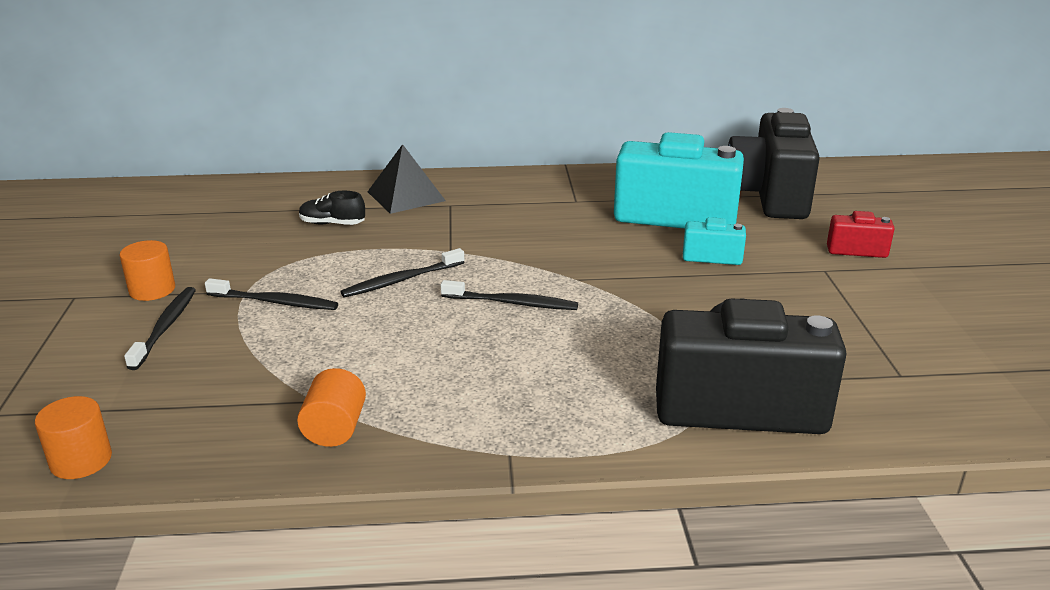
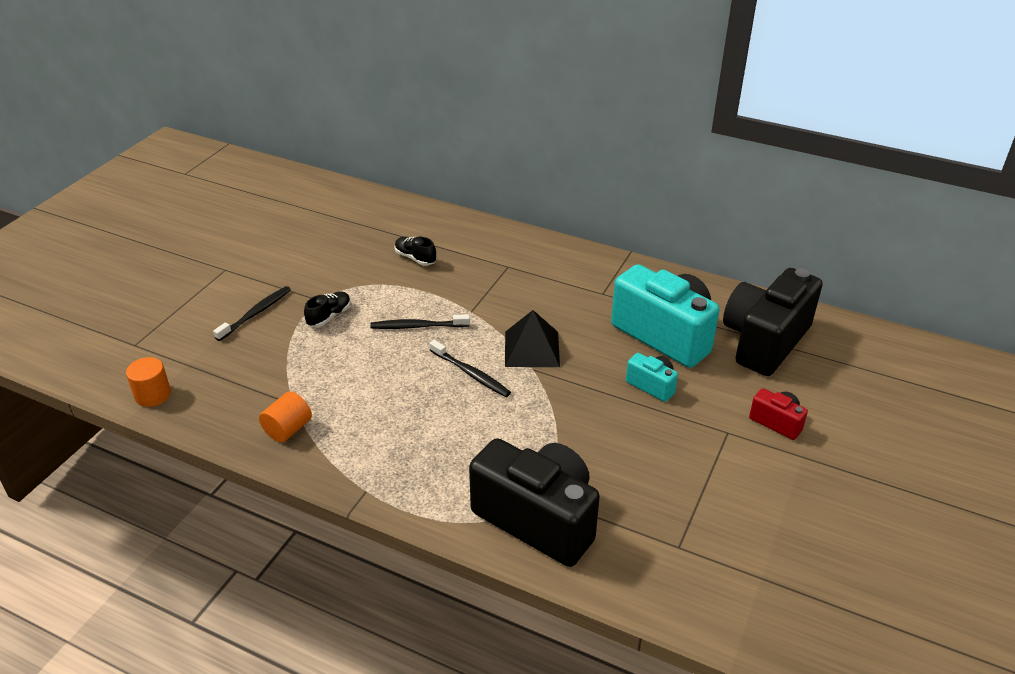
camera: 30 degrees right, 10 degrees up
(152, 290) = (269, 279): orange cylinder -> none
(275, 302) = (329, 316): black toothbrush -> black shoe
(406, 196) = (485, 247): black pyramid -> black pyramid (531, 349)

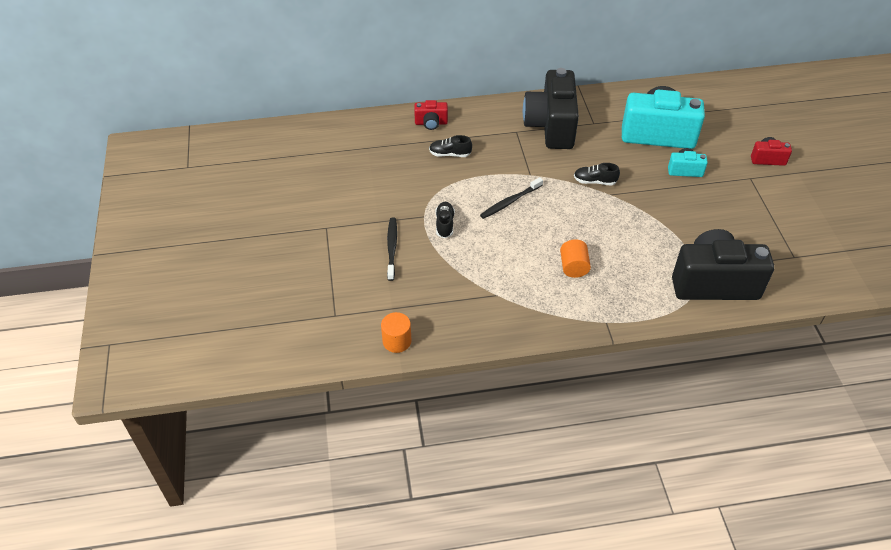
camera: 35 degrees left, 10 degrees up
(288, 429) = (514, 312): orange cylinder -> orange cylinder (573, 267)
(433, 224) = (431, 123): none -> red camera
(471, 374) = (579, 216): black toothbrush -> none
(531, 349) = (594, 181): black pyramid -> black shoe
(764, 341) = (712, 111): black camera -> black camera (551, 126)

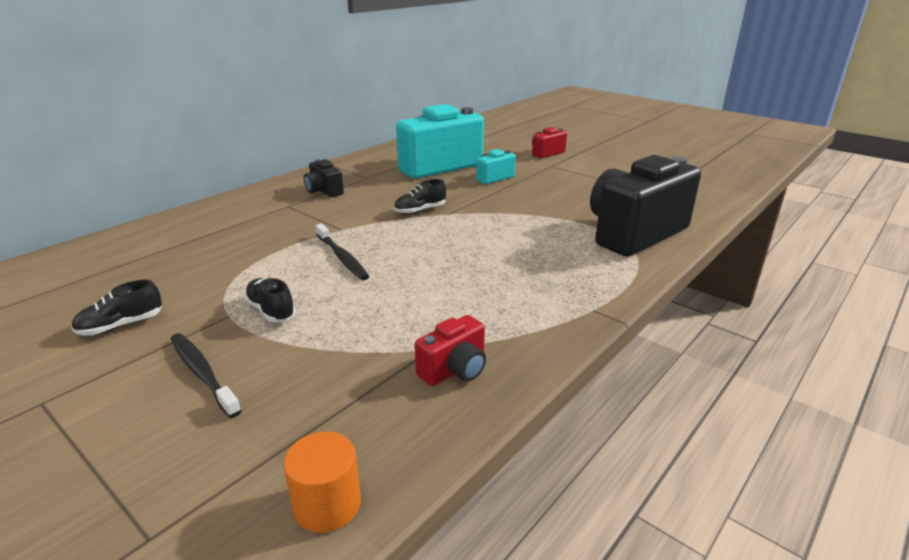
camera: 40 degrees left, 20 degrees down
(431, 123) = (163, 232): red camera -> red camera (454, 370)
(450, 154) = (215, 247): black shoe -> black shoe (121, 325)
(510, 202) = (342, 257): black toothbrush -> black toothbrush turned 45 degrees counterclockwise
(551, 126) = (324, 191): black camera -> black camera, size x0.45
(573, 267) = (489, 280): orange cylinder -> none

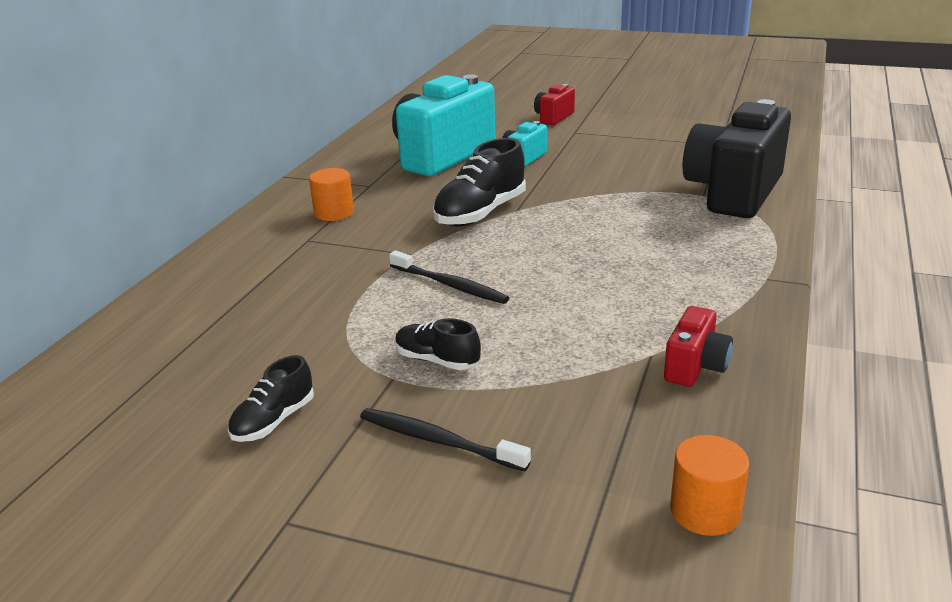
camera: 20 degrees left, 0 degrees up
(324, 191) = (334, 213): black camera -> orange cylinder
(420, 210) = (480, 213): black shoe -> black shoe, size x1.75

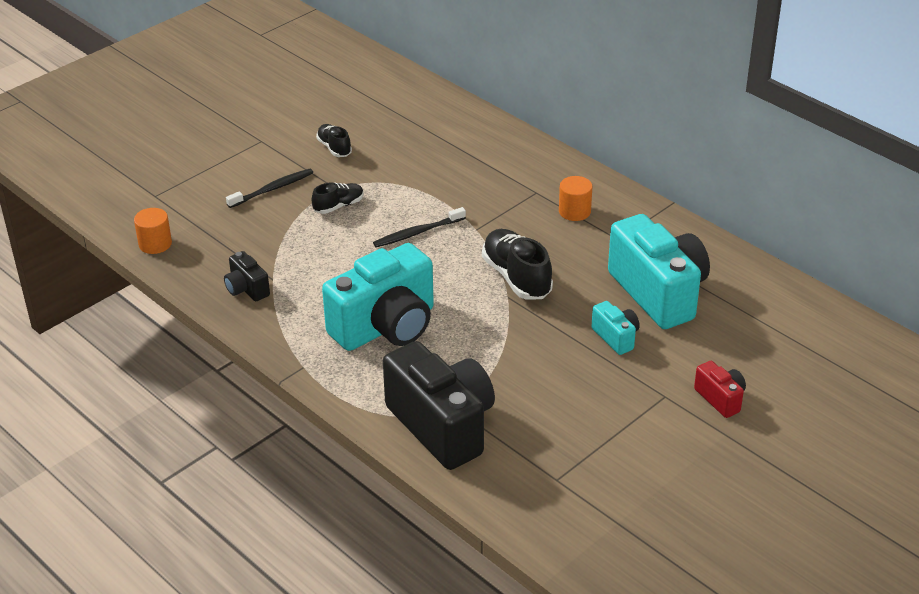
camera: 115 degrees right, 10 degrees up
(641, 254) = (386, 327): none -> turquoise camera
(695, 367) = (247, 289): red camera -> black camera

